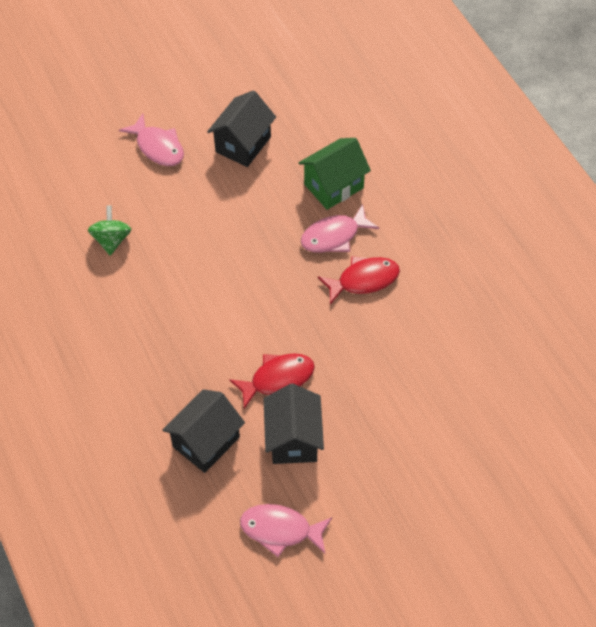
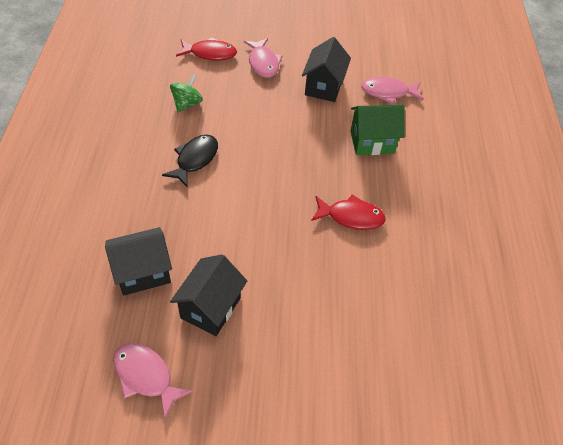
camera: 25 degrees right, 5 degrees down
(169, 300) = (195, 159): none -> black fish
(243, 144) = (323, 87): black house -> black house turned 45 degrees counterclockwise
(277, 379) = (232, 255): red fish -> red fish (210, 53)
(334, 236) = (349, 175): pink fish -> pink fish (388, 92)

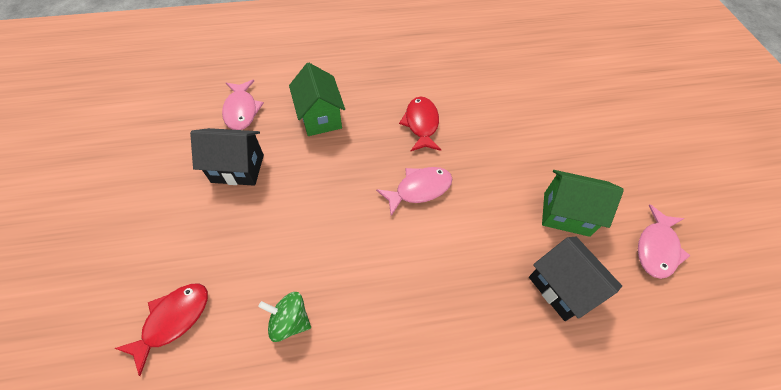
camera: 100 degrees left, 5 degrees up
(195, 159) = (389, 280): black fish -> none
(210, 53) = (173, 320): red fish -> red fish turned 45 degrees clockwise
(211, 308) = (566, 214): black house -> green house
(263, 63) = (194, 242): pink fish -> pink fish (419, 189)

